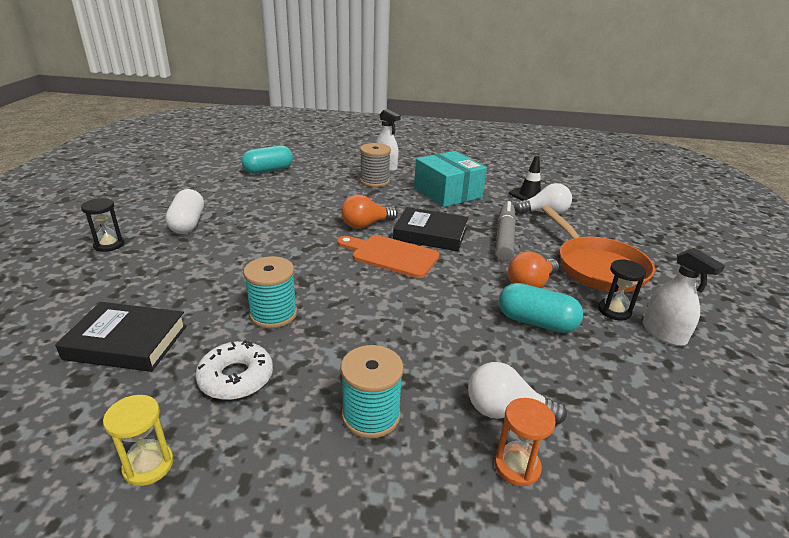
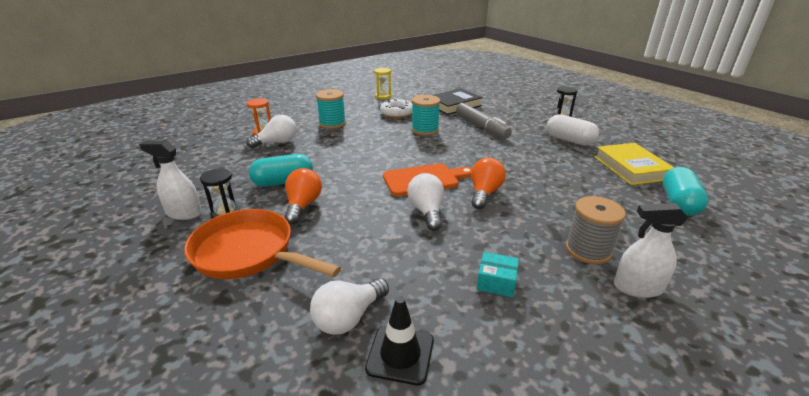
camera: 140 degrees right, 0 degrees up
(225, 190) = (631, 168): none -> yellow book
(430, 234) = (427, 211): black book -> white light bulb
(448, 193) = (496, 282): turquoise box -> turquoise box, size x0.44
(504, 237) = (361, 243): grey marker -> grey marker (481, 126)

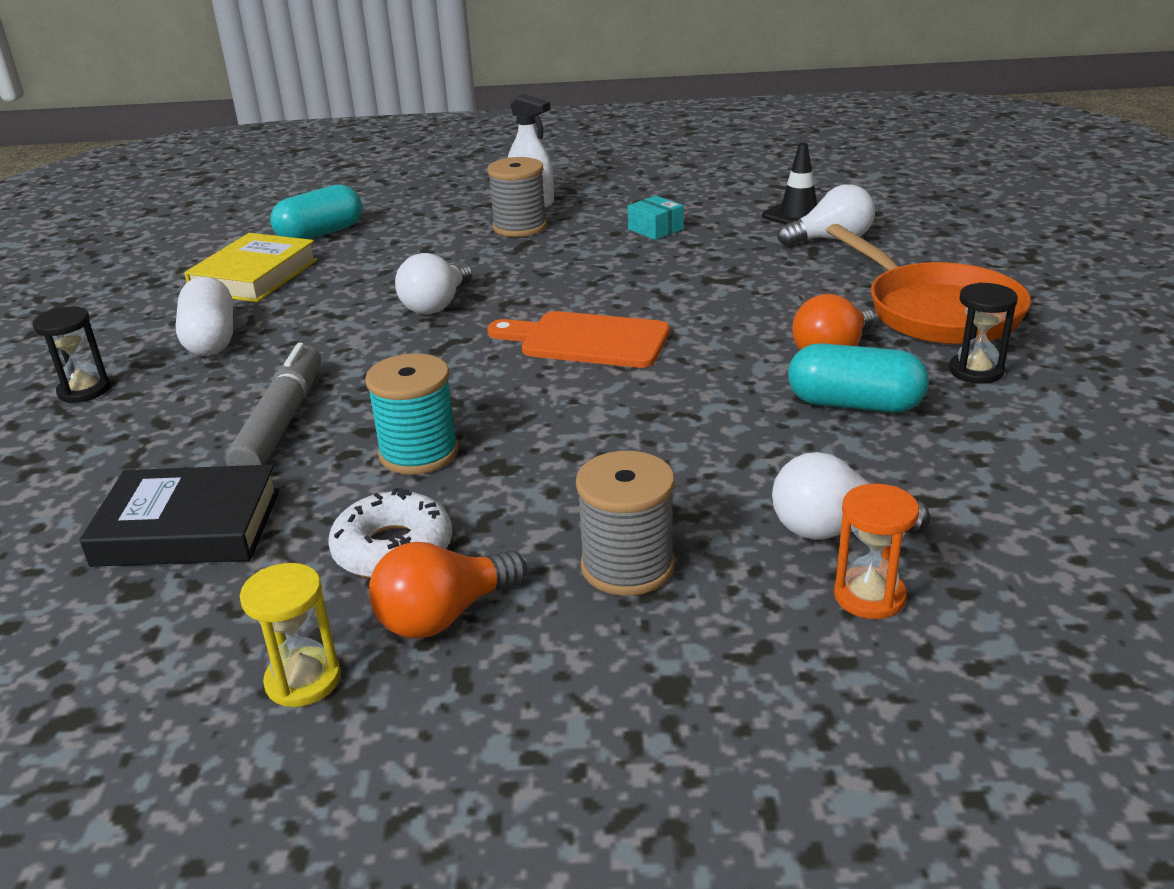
camera: 145 degrees left, 0 degrees up
(184, 213) = (1059, 392): white spray bottle -> none
(332, 123) = (627, 566): turquoise spool -> grey spool
(427, 211) = (645, 298): white light bulb -> white light bulb (437, 305)
(484, 193) = (528, 299): orange light bulb -> orange light bulb (444, 616)

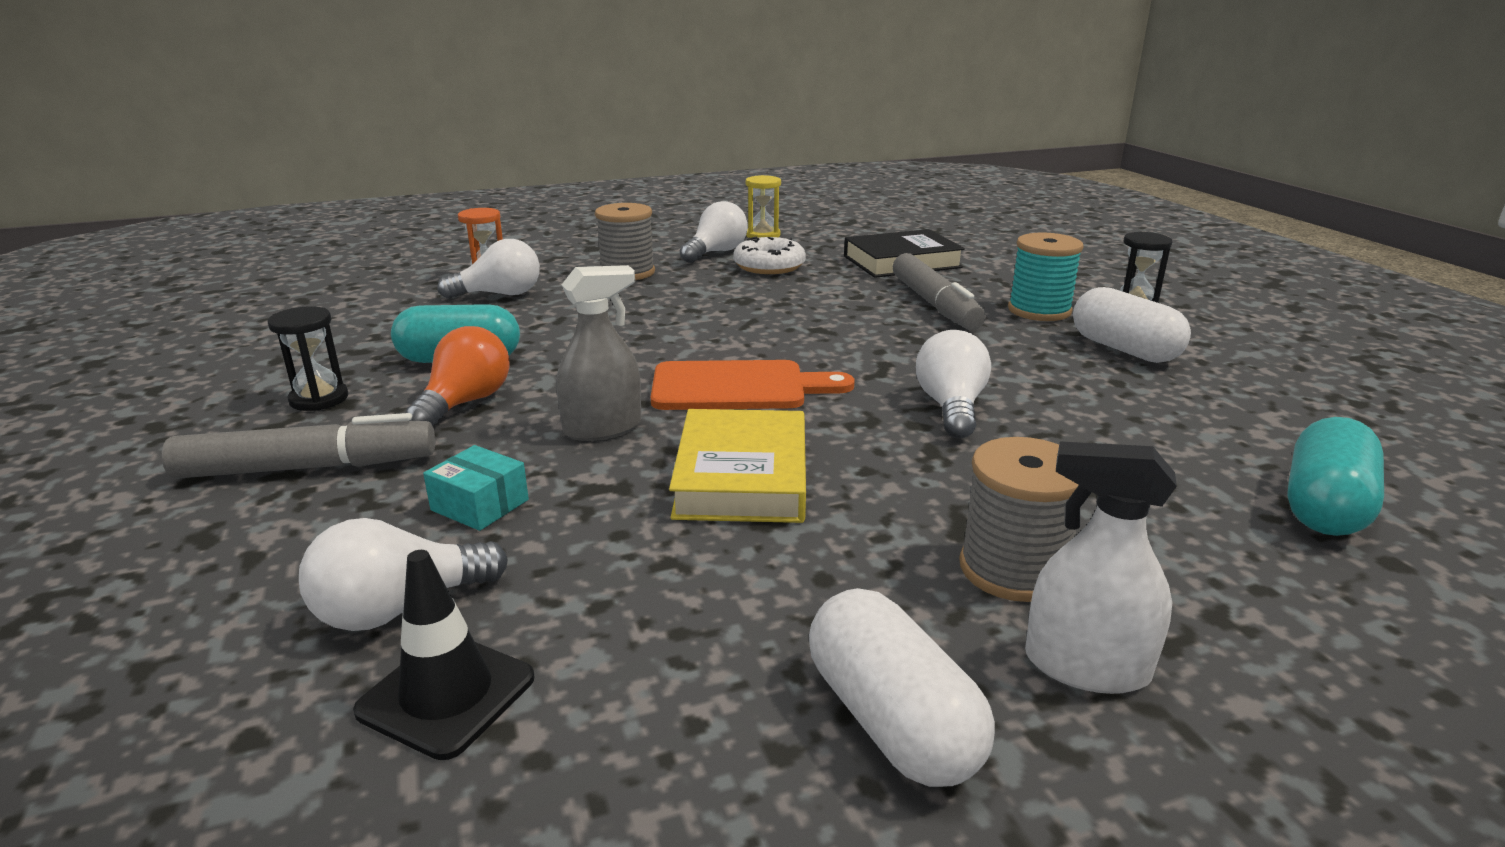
camera: 160 degrees right, 5 degrees down
(255, 276) = (1244, 420): yellow book -> yellow book (741, 476)
(419, 453) = (805, 300): turquoise spool -> turquoise spool (1039, 310)
(444, 616) = (716, 252): orange light bulb -> white light bulb
(622, 197) = (892, 720): none -> white capsule
(655, 229) = (750, 597): turquoise box -> turquoise box (480, 505)
(713, 317) = (603, 428): none -> grey spray bottle
(936, 311) = (308, 467): orange pan -> grey marker

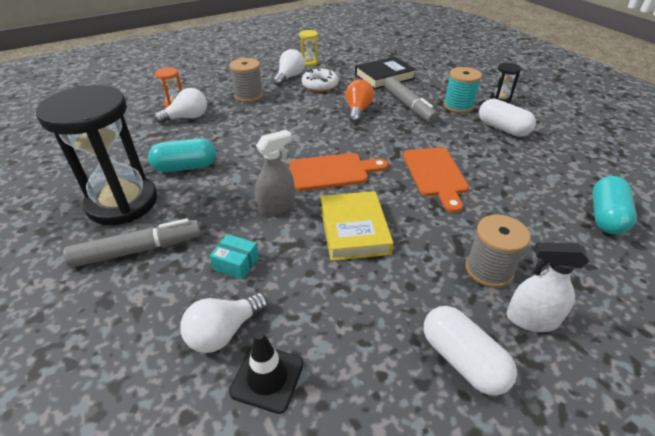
camera: 10 degrees left, 15 degrees up
(319, 399) = (122, 202): black hourglass -> black hourglass, size x2.39
(465, 403) = (201, 197): orange light bulb -> orange light bulb (358, 110)
(951, 407) = (435, 174): white light bulb -> orange cutting board

